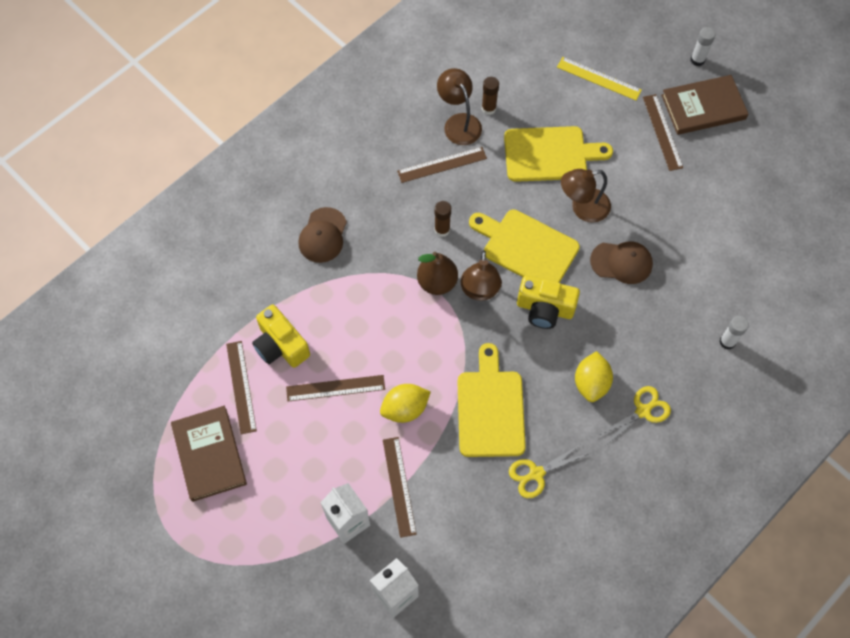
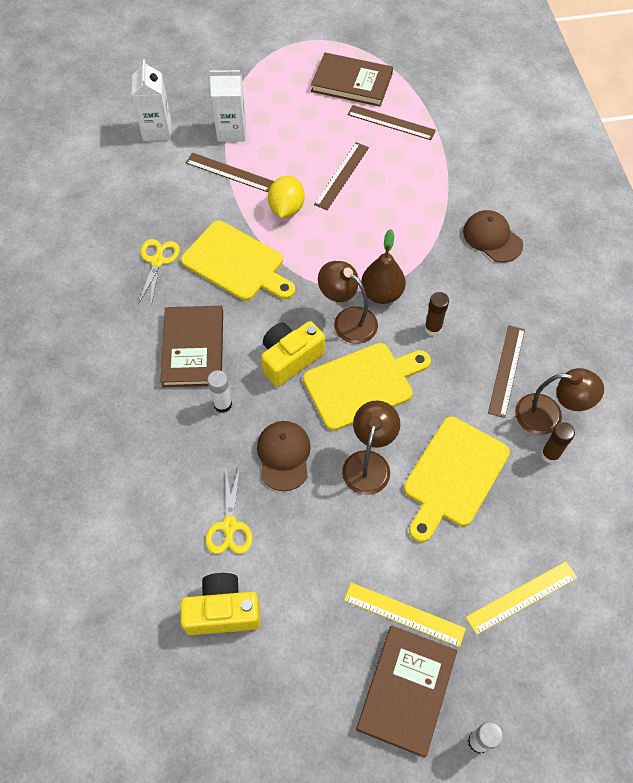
camera: 125 degrees right, 5 degrees down
(281, 345) = (407, 161): yellow camera -> yellow camera (222, 611)
(591, 383) = (193, 348): yellow lemon -> brown book
(621, 262) = (284, 456): brown cap -> brown cap turned 135 degrees clockwise
(643, 411) = (135, 370): yellow scissors -> yellow scissors (229, 526)
(662, 132) = (404, 614): brown ruler -> yellow ruler
(727, 342) = (130, 489): white glue stick -> white glue stick (222, 404)

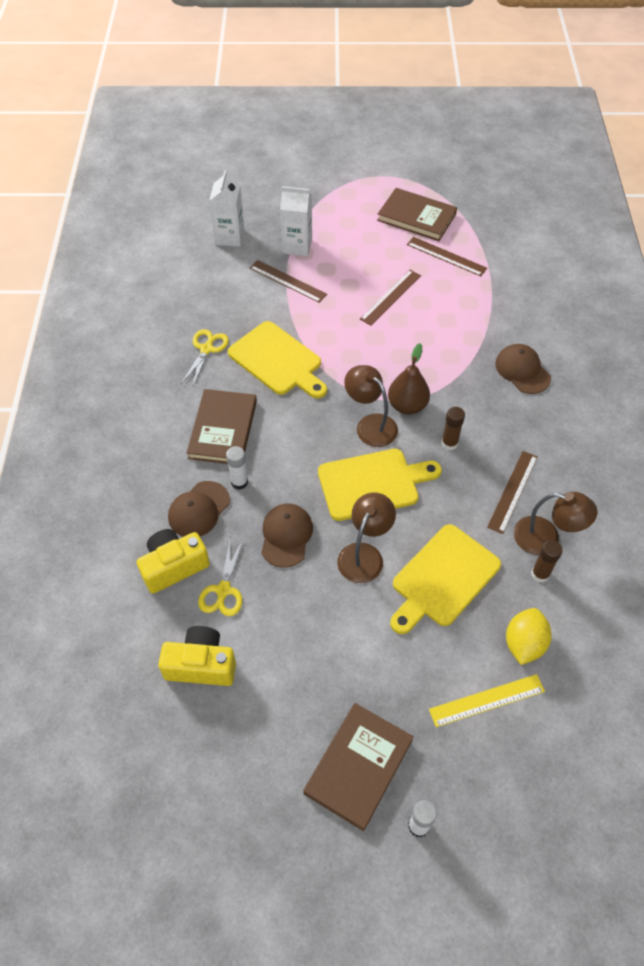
camera: 10 degrees right, 5 degrees down
(185, 441) = (199, 509): none -> brown cap
(286, 208) = (333, 319): yellow lemon -> yellow lemon (524, 644)
(290, 359) = (310, 451): yellow camera -> yellow camera (174, 566)
(404, 614) = (370, 696): yellow ruler -> none

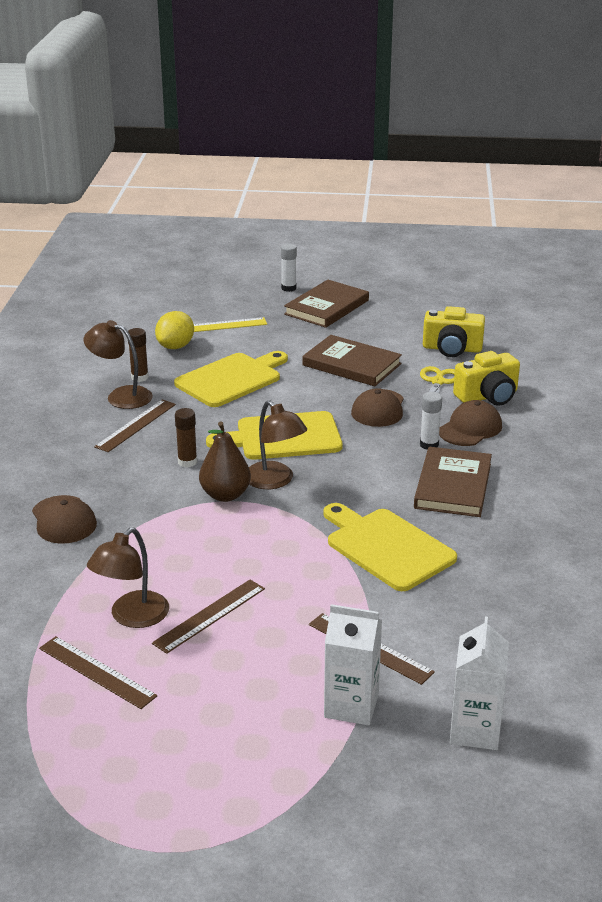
camera: 175 degrees left, 25 degrees down
(206, 349) = (487, 565): yellow scissors -> none
(364, 554) = (302, 395): brown lamp -> brown lamp (132, 617)
(416, 217) = (120, 747): brown book -> brown book (352, 364)

